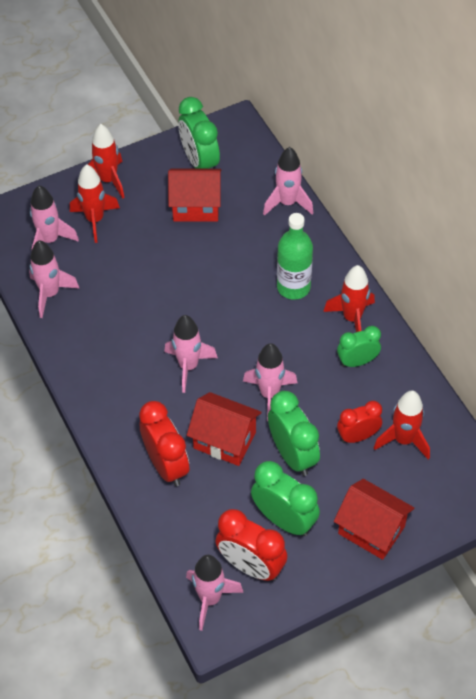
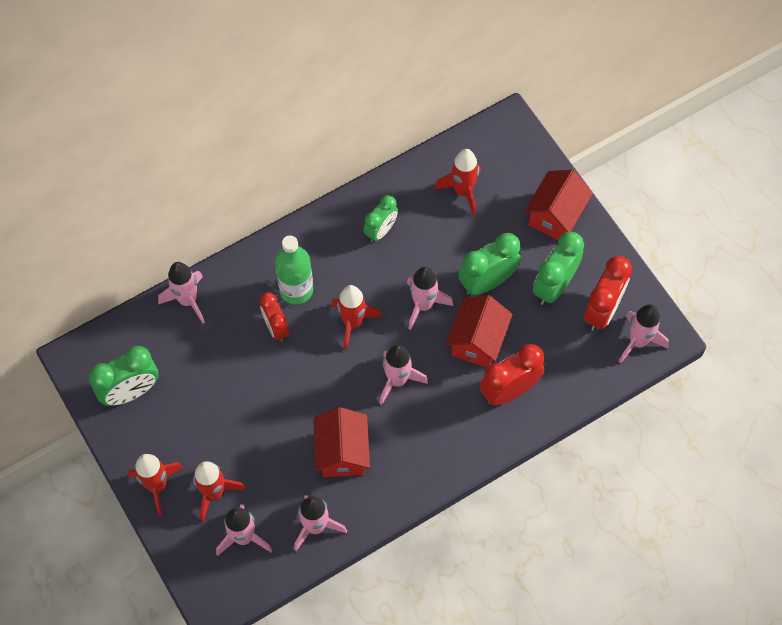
camera: 95 degrees left, 10 degrees up
(196, 207) = (194, 390): red house -> red house (342, 452)
(352, 318) = (331, 236): red rocket -> red rocket (352, 323)
(357, 361) = (381, 231): green clock -> green clock turned 120 degrees counterclockwise
(358, 436) = (462, 228): red clock -> red clock (276, 327)

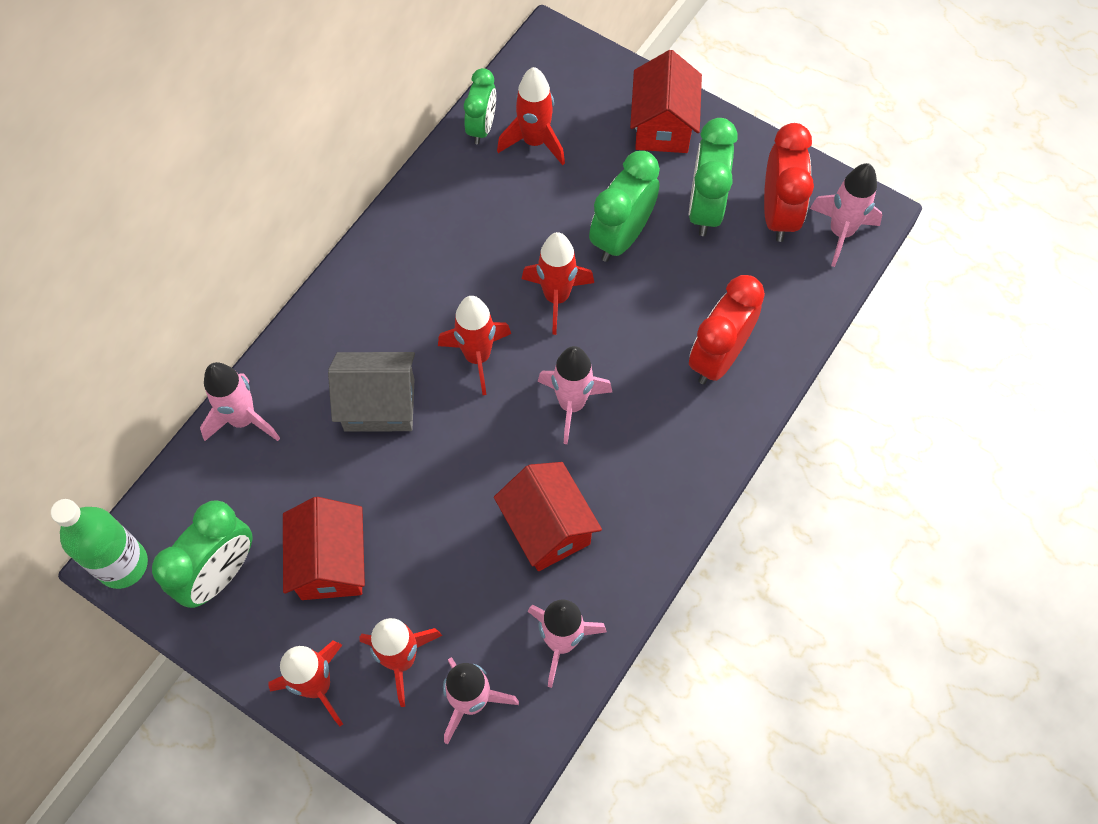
camera: 25 degrees left, 0 degrees up
(276, 327) = (379, 405): red clock -> grey house
(296, 290) = (383, 346): green bottle -> green bottle (122, 564)
(381, 231) = (456, 229): green clock -> green clock (482, 127)
(423, 305) = (556, 297): pink rocket -> red rocket
(477, 341) = (647, 313): red house -> red house (331, 563)

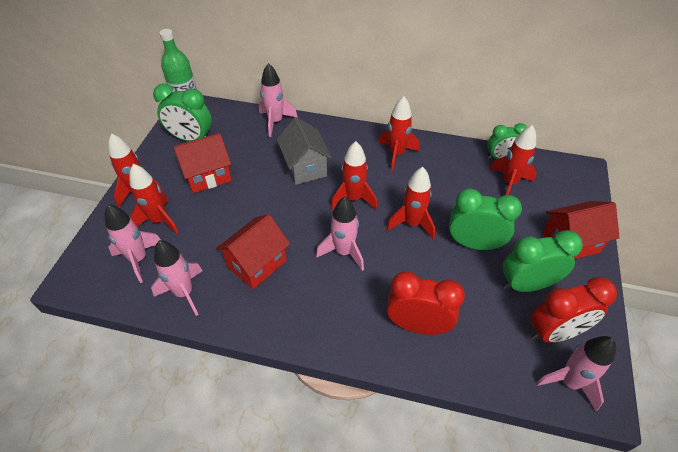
camera: 70 degrees right, 15 degrees down
(411, 263) = (396, 154): none -> red rocket

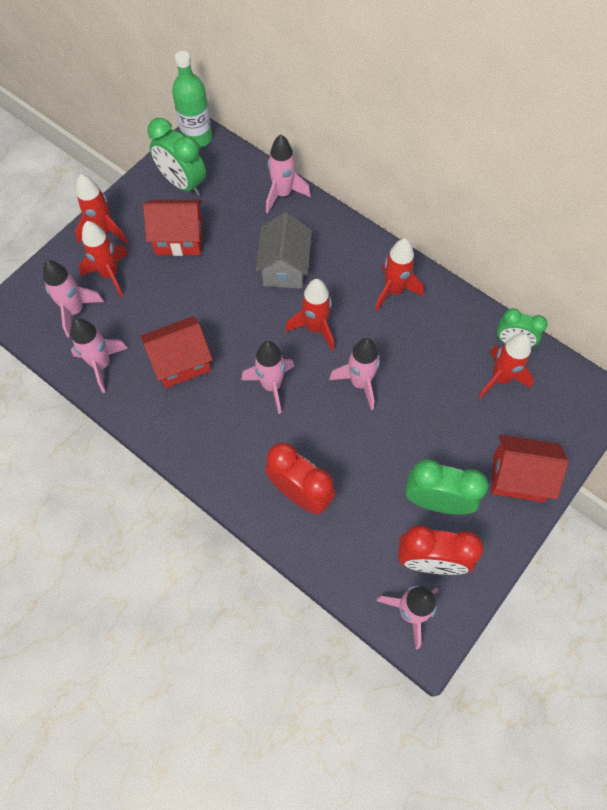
camera: 25 degrees right, 15 degrees up
(412, 223) = (360, 383): red rocket -> pink rocket
(474, 244) = (411, 433): green clock -> none

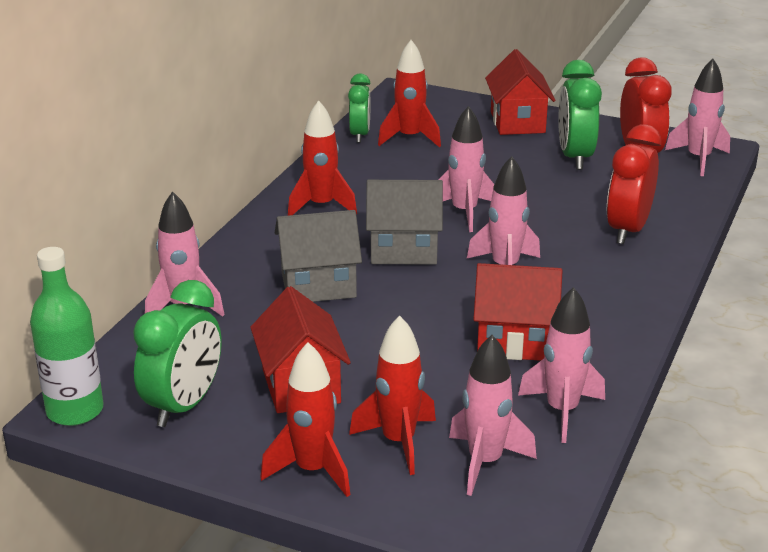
camera: 105 degrees left, 35 degrees down
(181, 362) = (514, 341): red house -> red house turned 45 degrees counterclockwise
(315, 328) = (403, 250): red rocket -> grey house

